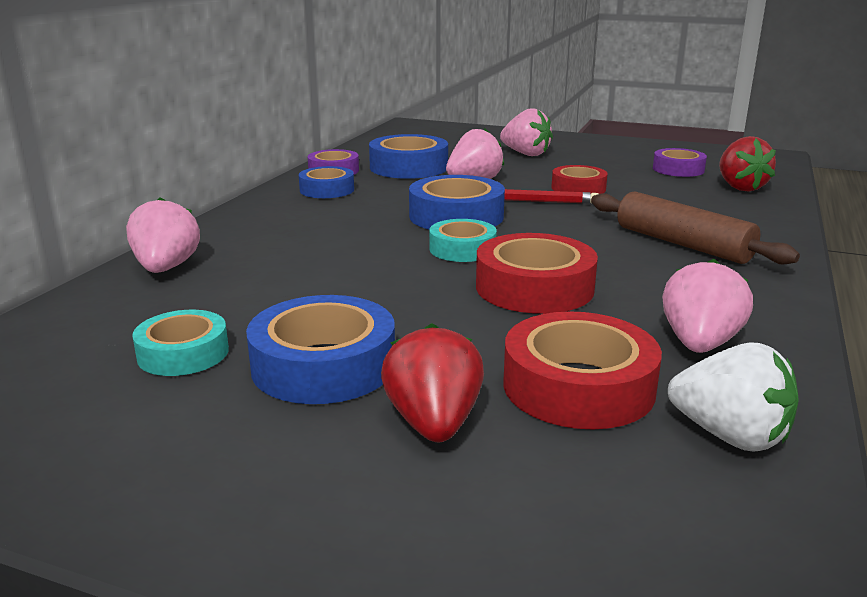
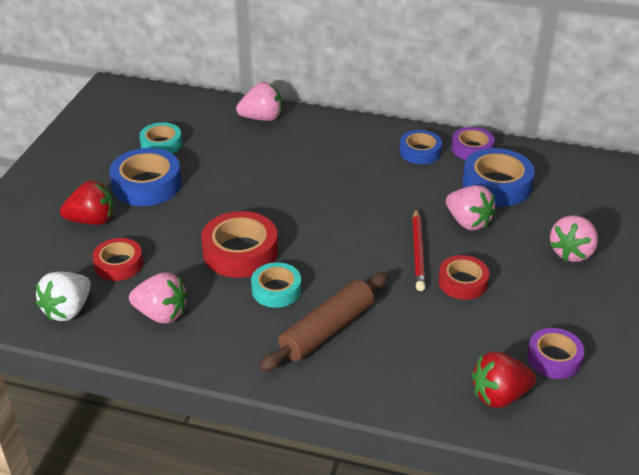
camera: 85 degrees right, 15 degrees up
(456, 216) = (371, 216): blue tape -> none
(462, 249) = (303, 221): turquoise tape -> turquoise tape (276, 290)
(578, 386) = (119, 264): red tape -> red tape, size x0.63

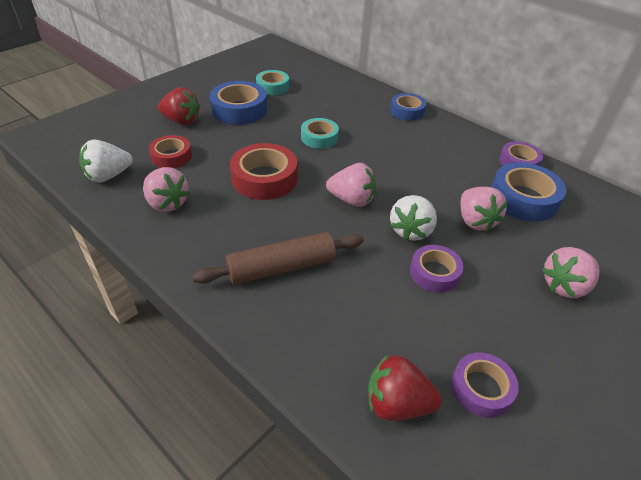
camera: 25 degrees right, 5 degrees up
(262, 118) = (358, 90): pink strawberry -> pink strawberry (352, 200)
(276, 290) = (268, 218): turquoise tape -> turquoise tape (319, 137)
(418, 252) = (411, 230): red pencil -> white strawberry
(420, 152) = (469, 150): blue tape -> blue tape (407, 111)
(462, 282) = (434, 273): red tape -> purple tape

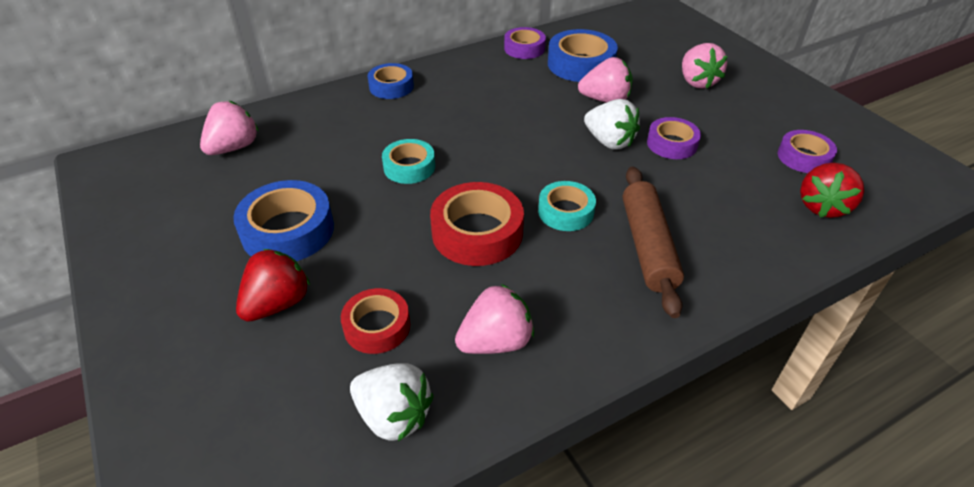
camera: 70 degrees left, 0 degrees up
(108, 176) = (393, 416): white strawberry -> white strawberry turned 45 degrees counterclockwise
(272, 87) = (245, 184): turquoise tape -> turquoise tape (566, 212)
(352, 200) = (546, 169): pink strawberry -> pink strawberry (234, 147)

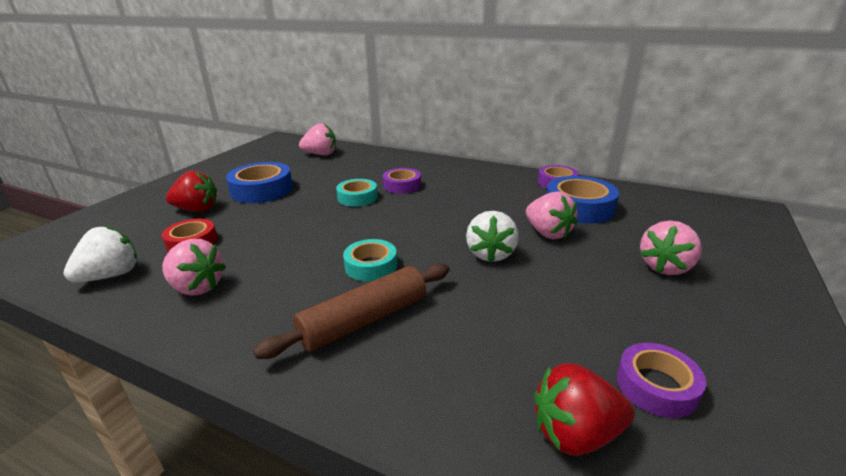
camera: 55 degrees right, 15 degrees down
(391, 86) = (434, 164): blue tape -> none
(393, 416) = (111, 275): white strawberry -> white strawberry turned 135 degrees counterclockwise
(477, 232) = (311, 241): red tape -> none
(672, 144) = (536, 285): purple tape -> purple tape (402, 185)

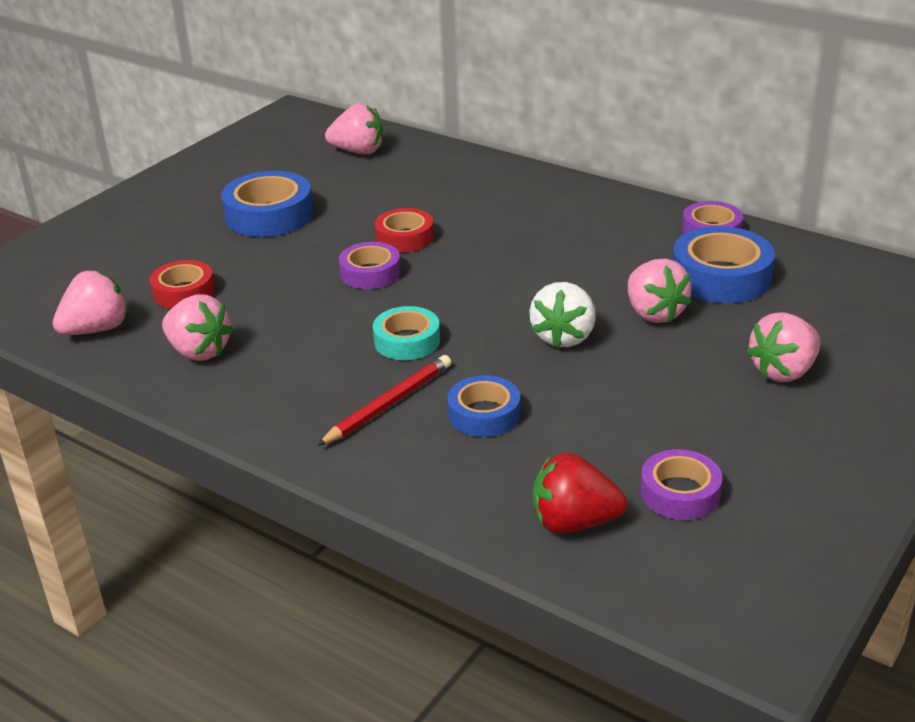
camera: 10 degrees right, 5 degrees up
(111, 275) = (96, 329): white strawberry -> pink strawberry
(197, 209) = (183, 242): red strawberry -> none
(357, 197) = (405, 237): turquoise tape -> red tape
(364, 320) = (388, 404): brown rolling pin -> red pencil
(402, 185) = (473, 220): purple tape -> purple tape (370, 273)
(449, 322) = (484, 414): none -> blue tape

